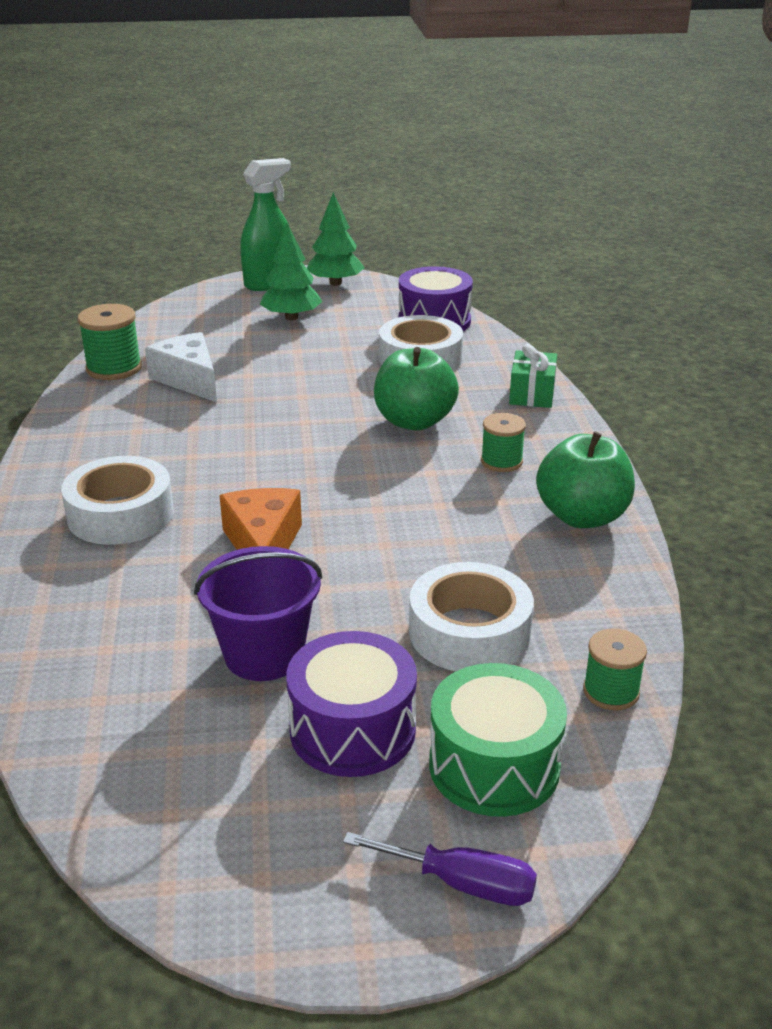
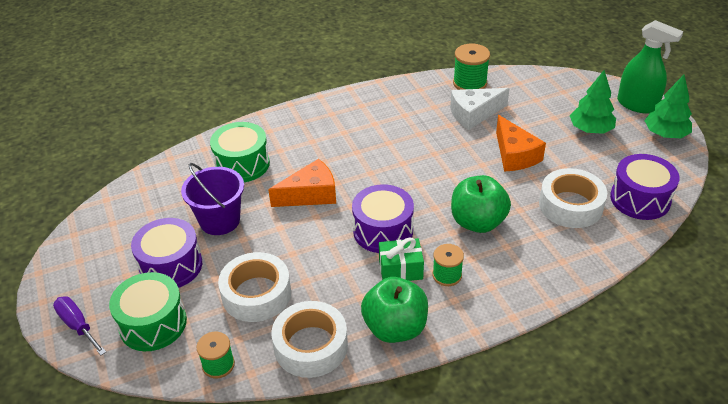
camera: 75 degrees right, 10 degrees up
(120, 514) = (320, 137): white tape -> white tape (311, 346)
(122, 609) = (242, 164): none -> green drum
(189, 379) = (474, 114): white cheese -> white cheese turned 150 degrees counterclockwise
(300, 371) = (515, 155): none -> orange cheese
(389, 494) = (383, 231): none -> purple drum
(462, 883) = (78, 325): purple screwdriver -> purple screwdriver turned 135 degrees clockwise
(532, 394) = (554, 275): green gift -> green gift (400, 269)

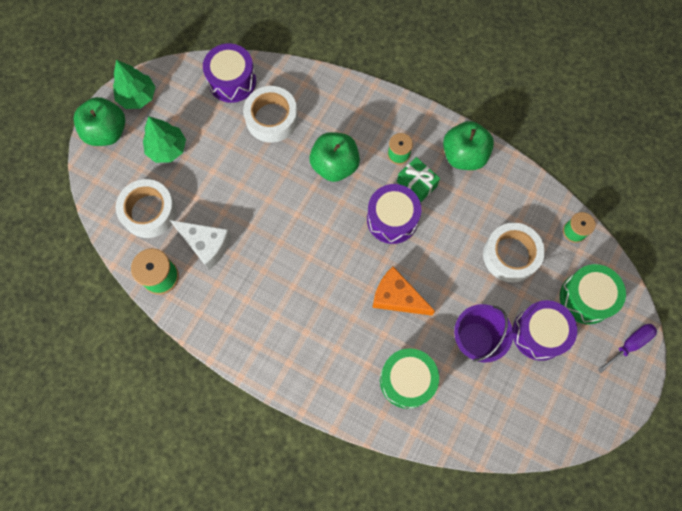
camera: 130 degrees left, 30 degrees up
(78, 325) = (629, 344): purple screwdriver -> purple screwdriver turned 135 degrees counterclockwise
(311, 346) = (517, 191): white tape -> white tape (149, 212)
(515, 155) = (240, 184): orange cheese -> none
(637, 105) = (107, 132): green spray bottle -> green apple

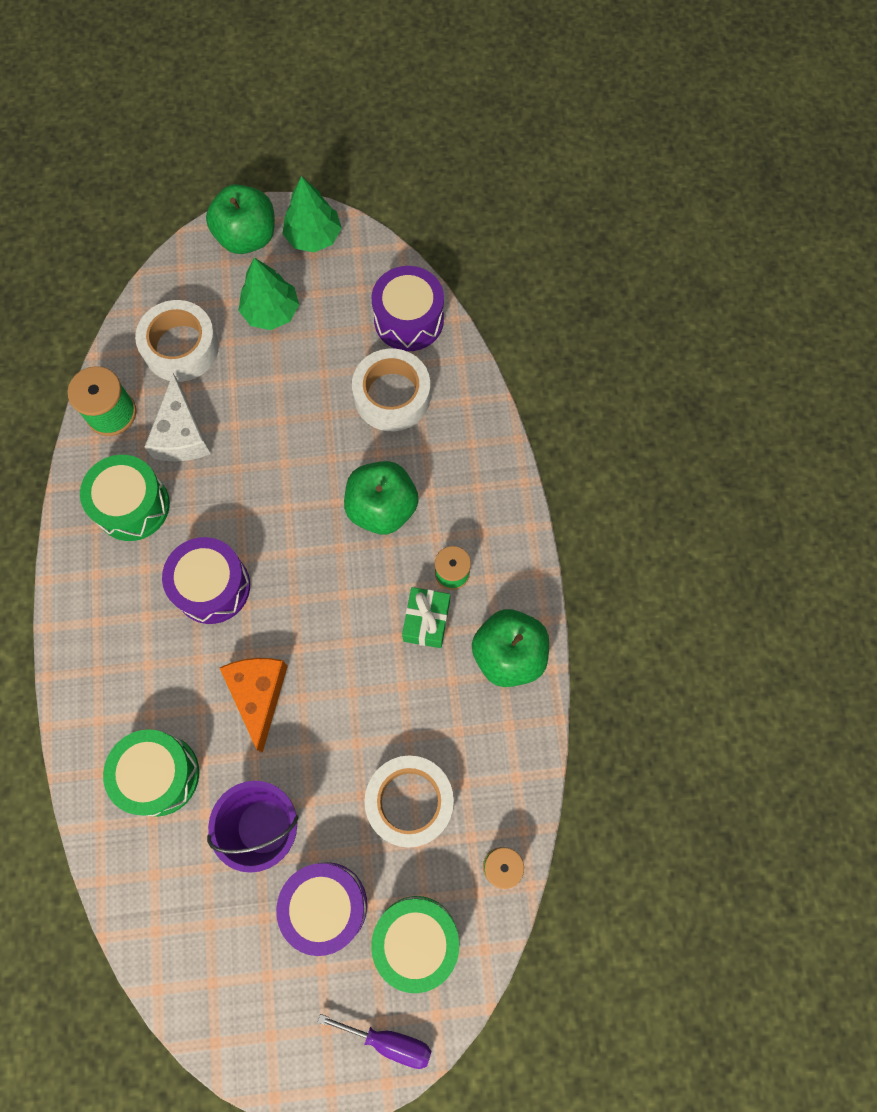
camera: 55 degrees right, 0 degrees up
(230, 299) = (132, 505): none -> green drum
(392, 219) = (357, 622): purple drum -> purple drum (212, 587)

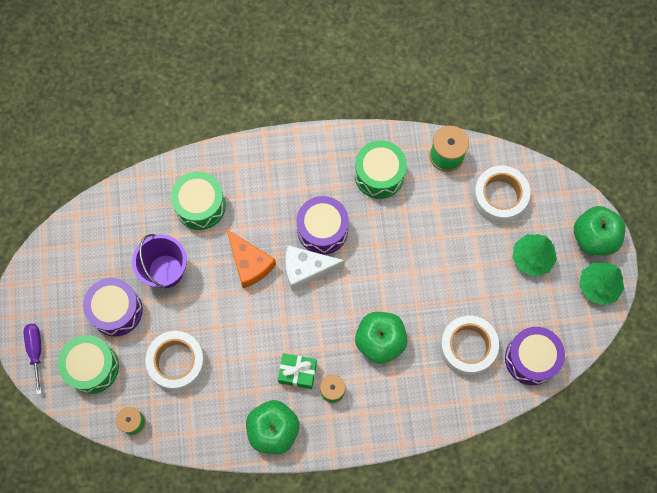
camera: 90 degrees right, 0 degrees up
(181, 434) = (432, 202): white cheese -> white cheese (306, 269)
(258, 694) = (249, 263): orange cheese -> orange cheese turned 60 degrees clockwise
(389, 1041) = (36, 351): purple screwdriver -> purple screwdriver turned 150 degrees clockwise

